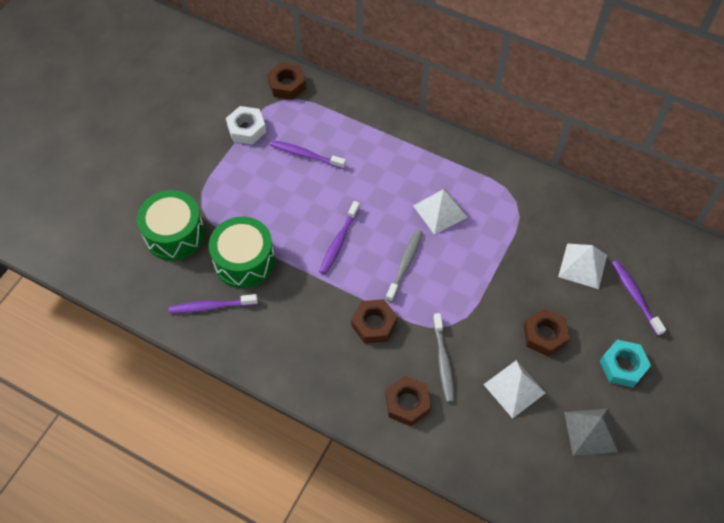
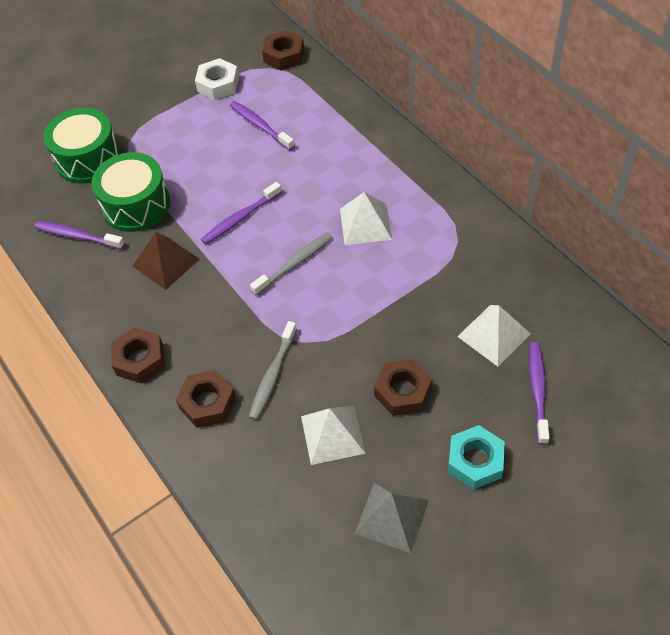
camera: 30 degrees right, 5 degrees down
(301, 301) = (166, 262): none -> brown pyramid
(374, 324) = (224, 311): brown nut -> brown nut (140, 359)

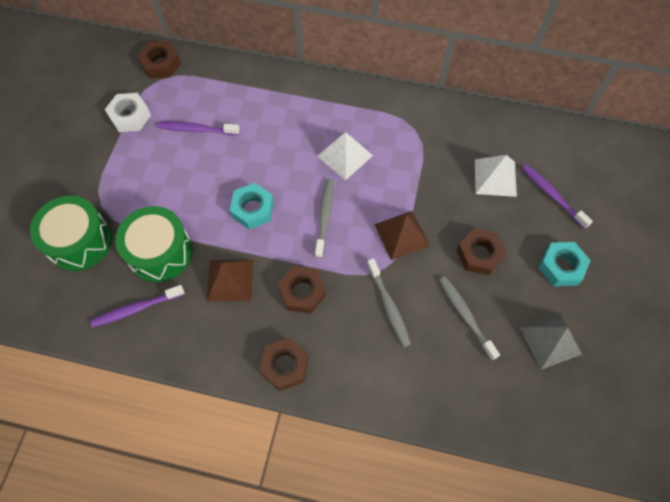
camera: 45 degrees left, 10 degrees up
(207, 403) = (364, 359): brown nut -> brown nut (302, 292)
(240, 218) = (253, 209): purple toothbrush -> turquoise nut
(332, 434) = (465, 316): white pyramid -> grey toothbrush
(347, 324) = (402, 235): none -> brown pyramid

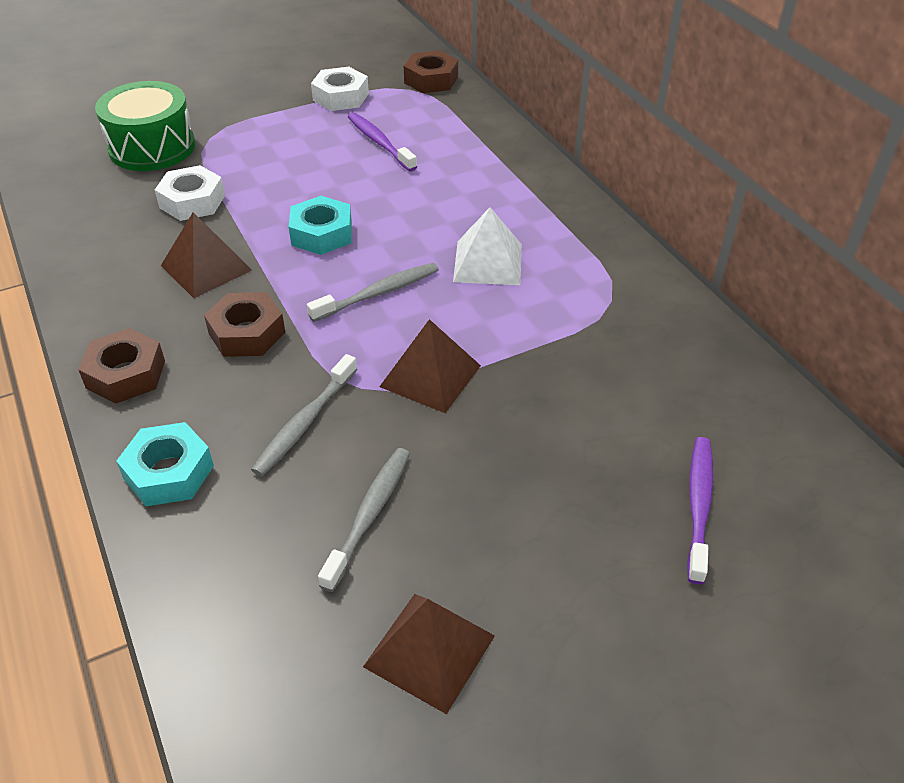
camera: 50 degrees right, 20 degrees down
(136, 309) = (104, 224): purple toothbrush -> none
(160, 252) = (192, 201): green drum -> white nut
(479, 254) = (490, 474): brown nut -> none
(495, 177) = (643, 421): white pyramid -> none
(550, 340) = (430, 651): grey pyramid -> brown pyramid
(561, 267) = (582, 590): turquoise nut -> turquoise nut (169, 472)

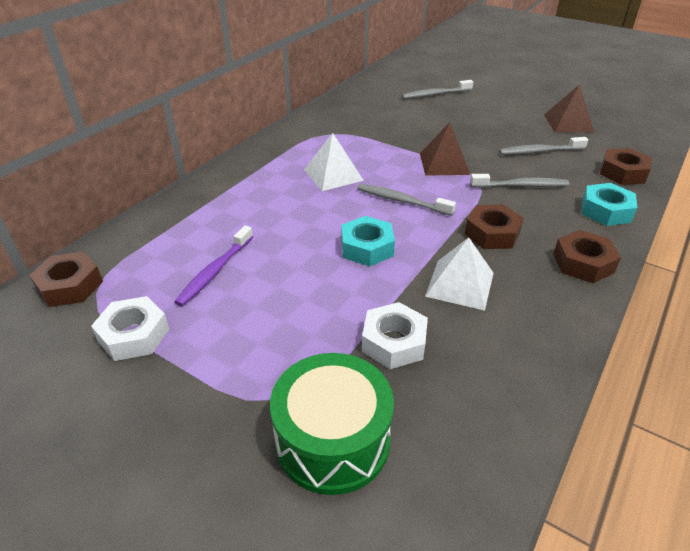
camera: 120 degrees left, 5 degrees down
(206, 267) = (460, 284): brown pyramid -> white pyramid
(215, 581) = (623, 173): none -> brown nut
(698, 506) = (435, 94): purple toothbrush -> grey toothbrush

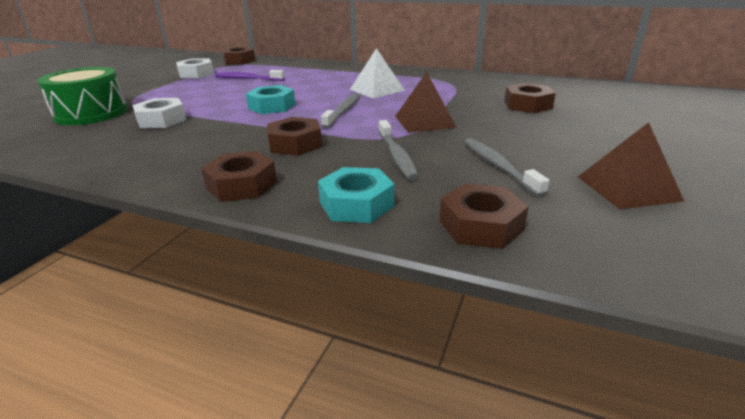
camera: 80 degrees right, 10 degrees down
(414, 115) = (527, 105): none -> brown nut
(435, 94) = (601, 110): grey toothbrush -> none
(460, 284) = (219, 135): white pyramid -> none

